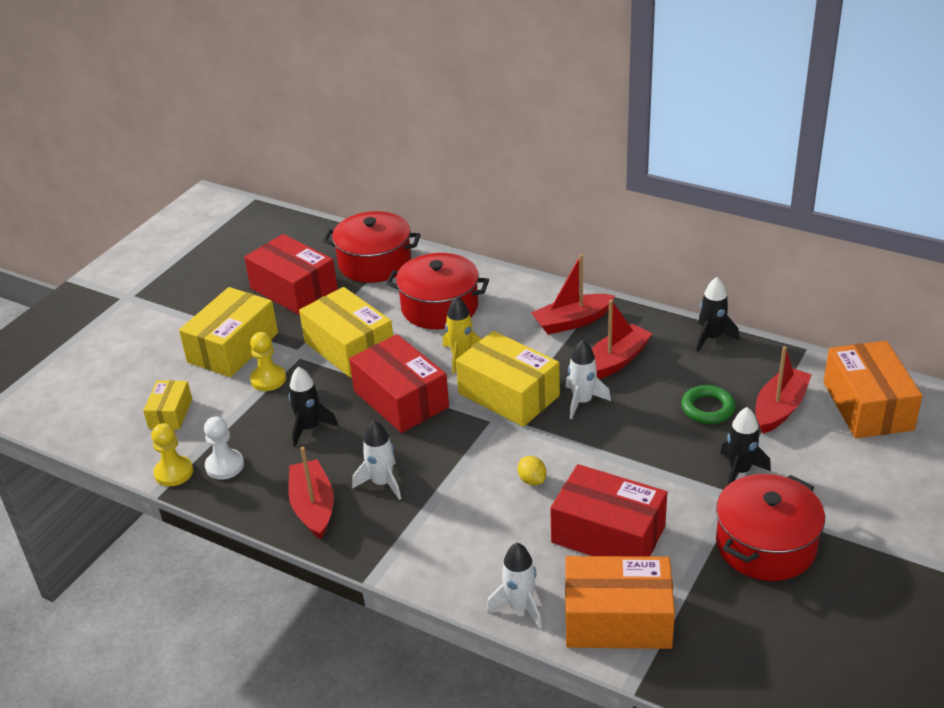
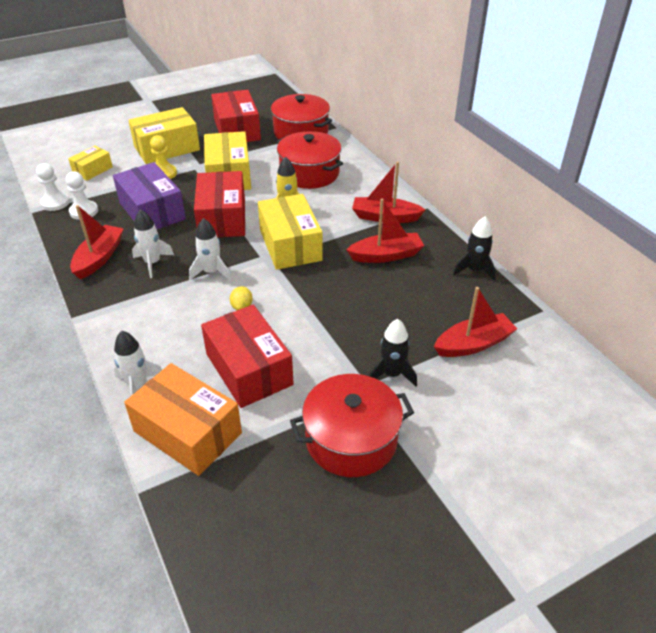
camera: 30 degrees right, 5 degrees up
(174, 472) = (55, 203): yellow pawn -> white pawn
(309, 428) = (152, 211): black rocket -> purple box
(582, 401) = (333, 271): white rocket -> white rocket (211, 272)
(707, 408) = (417, 318): green ring -> none
(867, 406) = (550, 377): orange box -> none

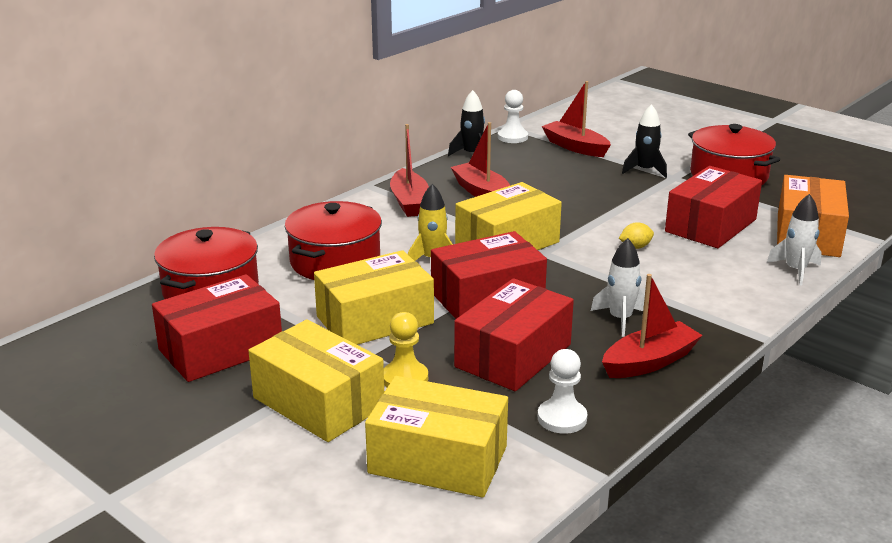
camera: 110 degrees left, 15 degrees down
(55, 203) = (563, 459): white pawn -> white pawn (512, 137)
(92, 170) = (438, 460): yellow box -> yellow box, size x1.82
(99, 258) = (649, 362): red boat -> red boat turned 150 degrees clockwise
(152, 211) = (513, 356): purple box -> red box
(211, 272) = (599, 277): white rocket -> none

